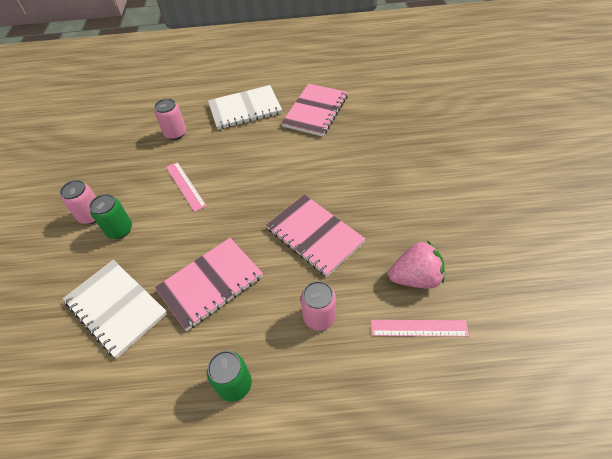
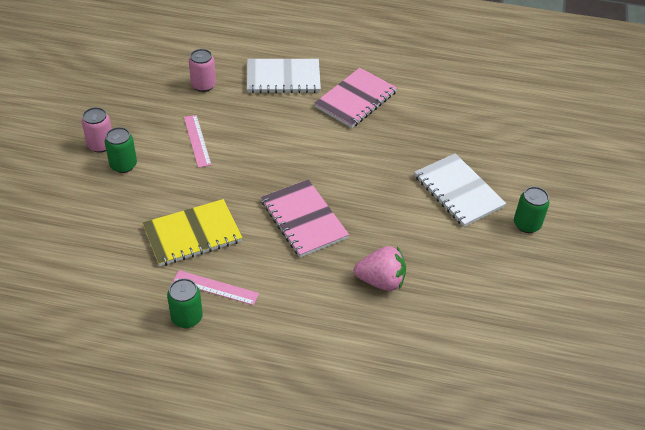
camera: 10 degrees right, 5 degrees down
(116, 307) = (103, 231): white notebook -> white notebook (458, 191)
(210, 283) = (192, 234): pink notebook -> yellow notebook
(319, 317) = (279, 288): pink can -> none
(418, 328) = (363, 321): pink ruler -> pink ruler (215, 287)
(516, 181) = (526, 224): none -> green can

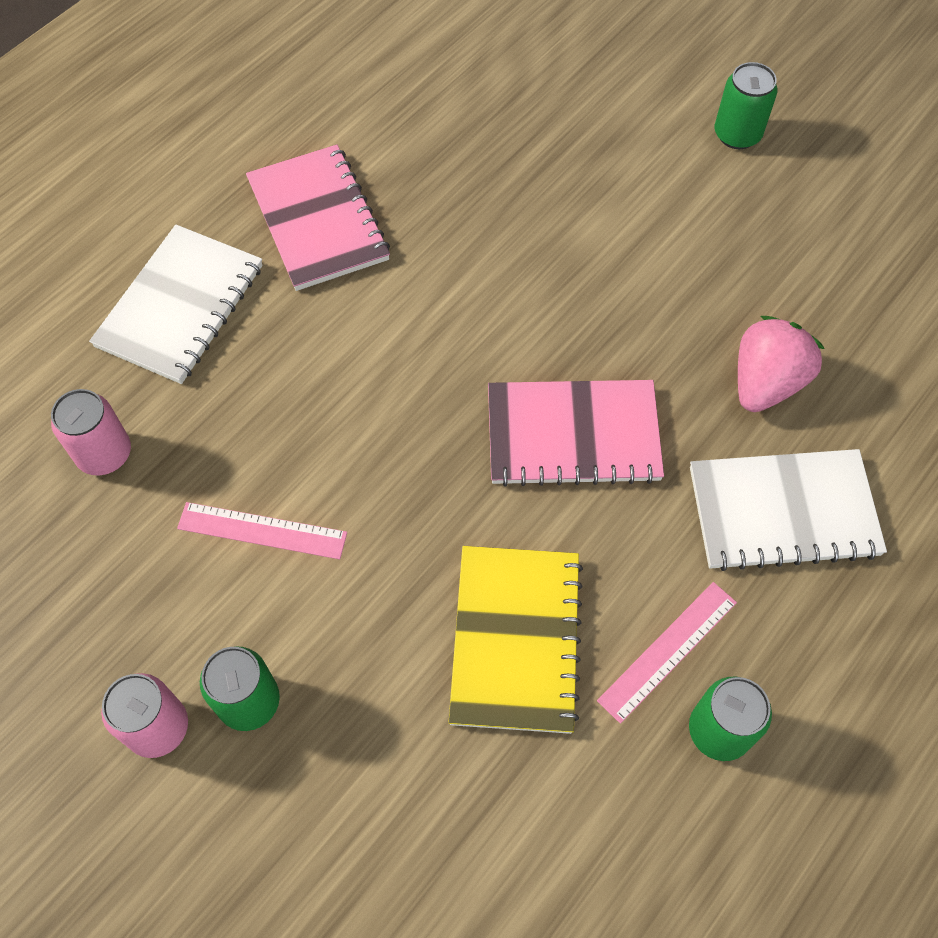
camera: 60 degrees left, 15 degrees up
(458, 191) = (624, 184): white notebook -> white notebook (783, 511)

